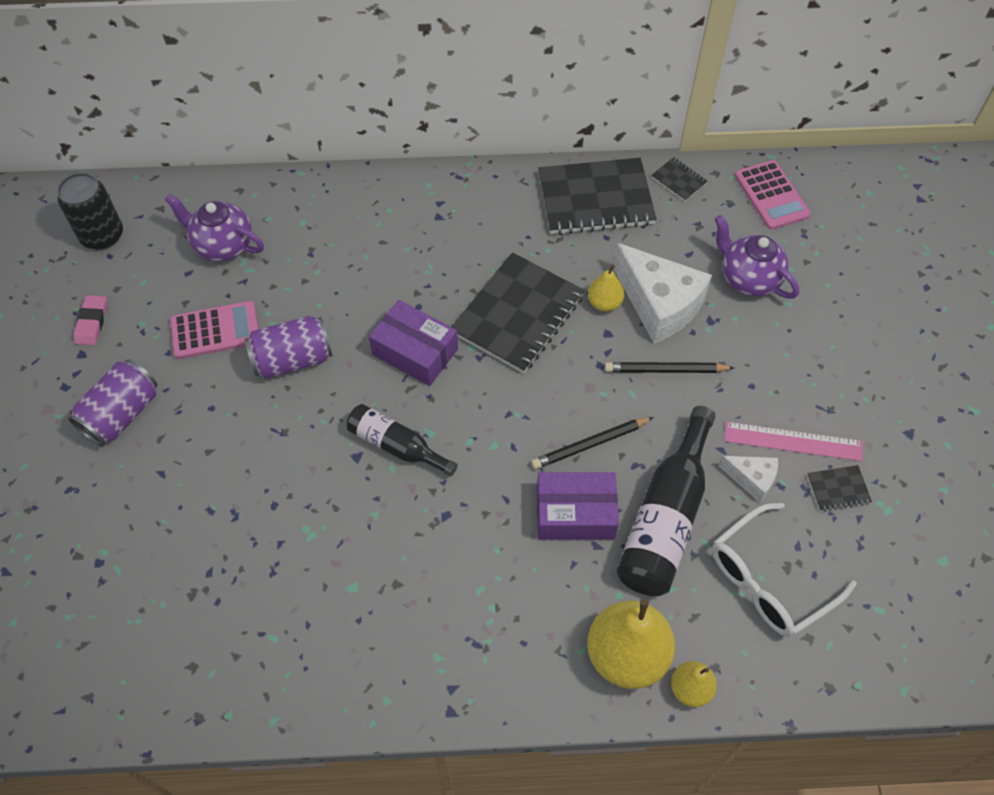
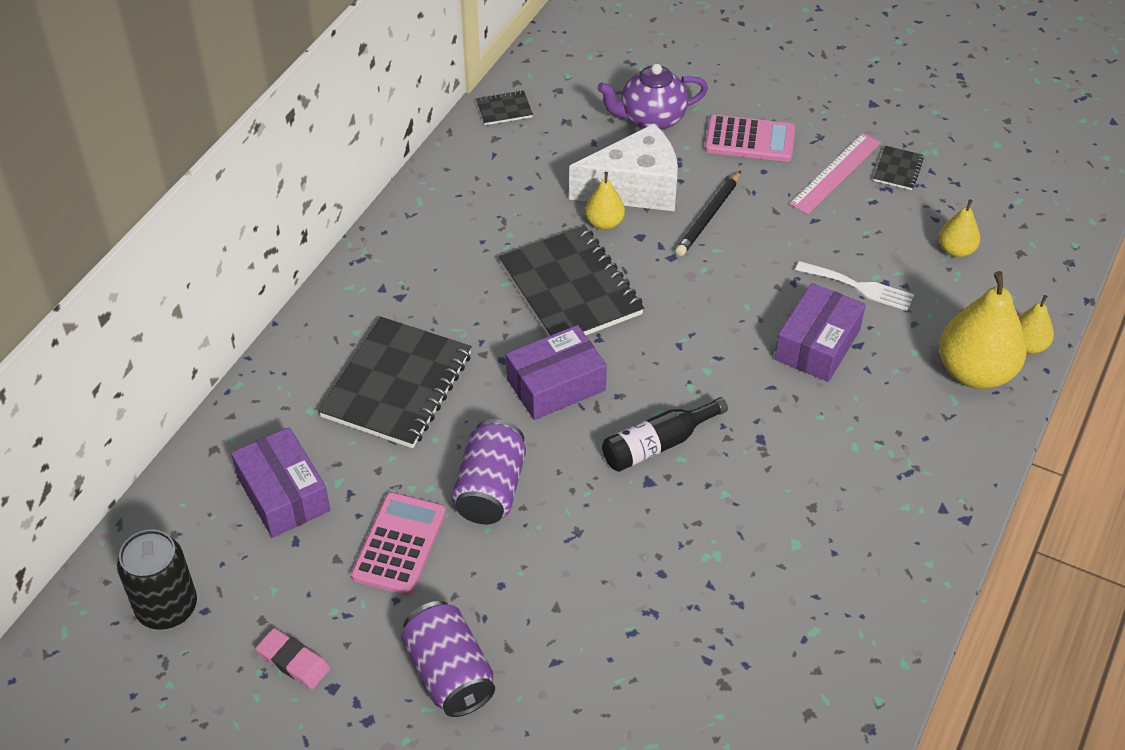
camera: 60 degrees left, 10 degrees down
(223, 246) = (283, 494): purple teapot -> purple box
(589, 444) = (751, 302): black pencil -> none
(595, 199) = (477, 174): black notebook -> black notebook (397, 385)
(665, 518) = (859, 287): black bottle -> white fork
(751, 479) = (856, 215): white cheese -> none
(769, 579) = (956, 250): white glasses -> yellow pear
(771, 195) = (572, 61): pink calculator -> pink calculator (749, 140)

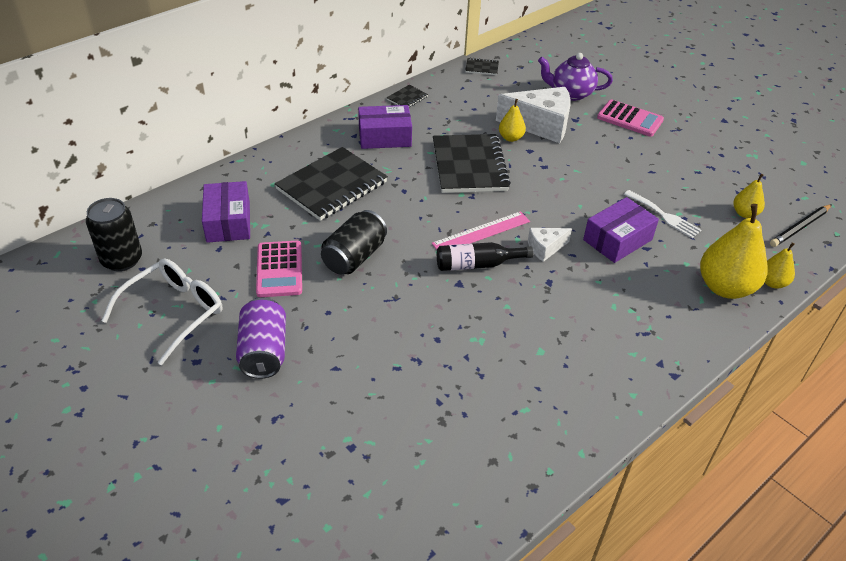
camera: 20 degrees right, 5 degrees down
(293, 661) = (174, 312): pink eraser -> white glasses
(399, 544) = (279, 269): pink calculator -> pink calculator turned 135 degrees clockwise
(490, 489) = (354, 257): purple can -> black can
(556, 385) = (430, 213): purple box -> purple box (385, 137)
(708, 216) = (580, 151): black pencil -> black pencil (799, 227)
(732, 389) = (545, 248): none -> white cheese
(835, 173) = (679, 150): pink ruler -> pink ruler (481, 232)
(898, 169) = (724, 159): black notebook -> black notebook (407, 98)

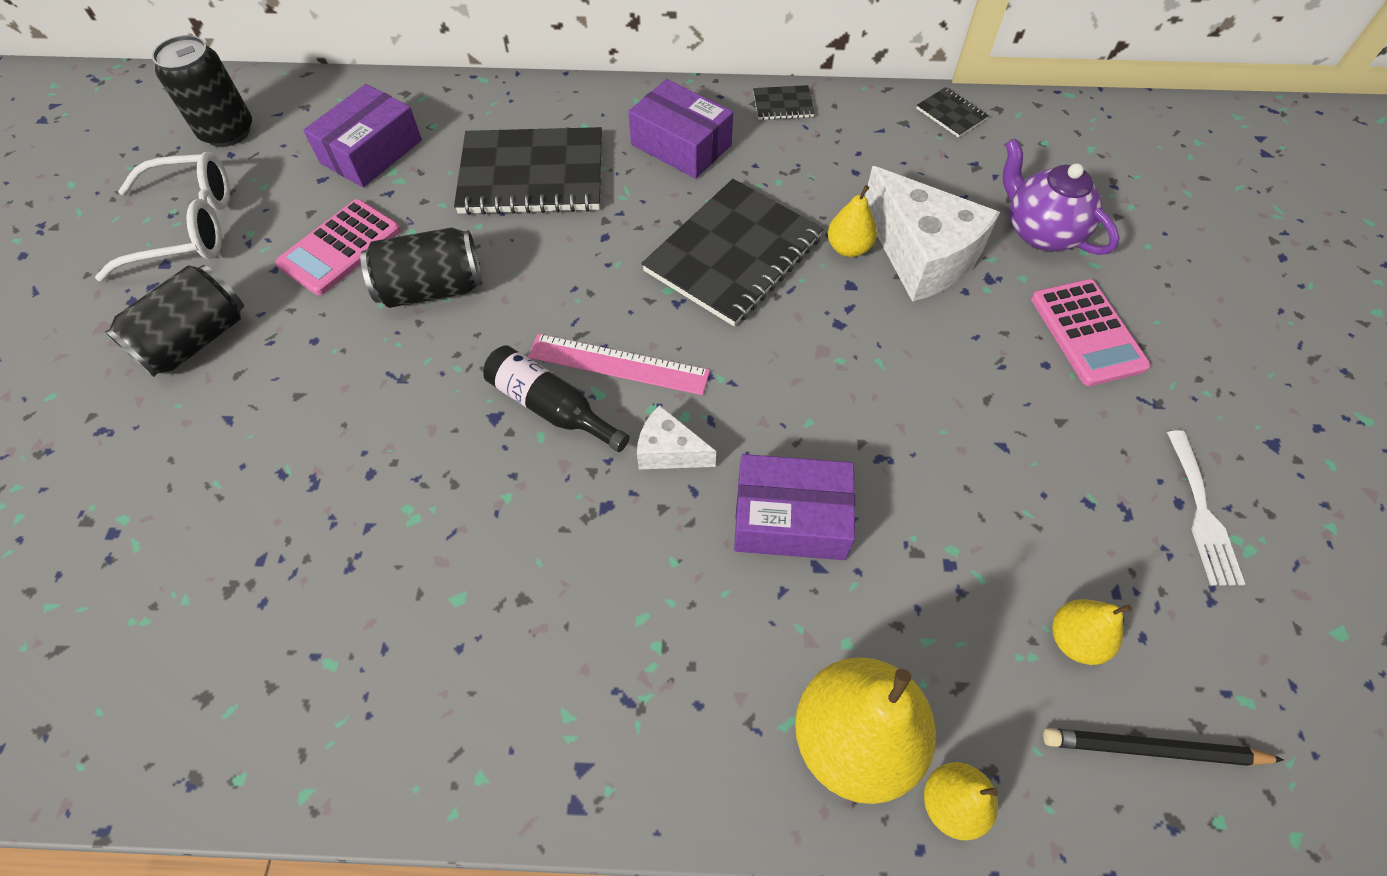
camera: 45 degrees right, 15 degrees up
(264, 352) = (196, 340): purple can -> black can
(664, 216) = (920, 535): white fork -> white fork (1202, 514)

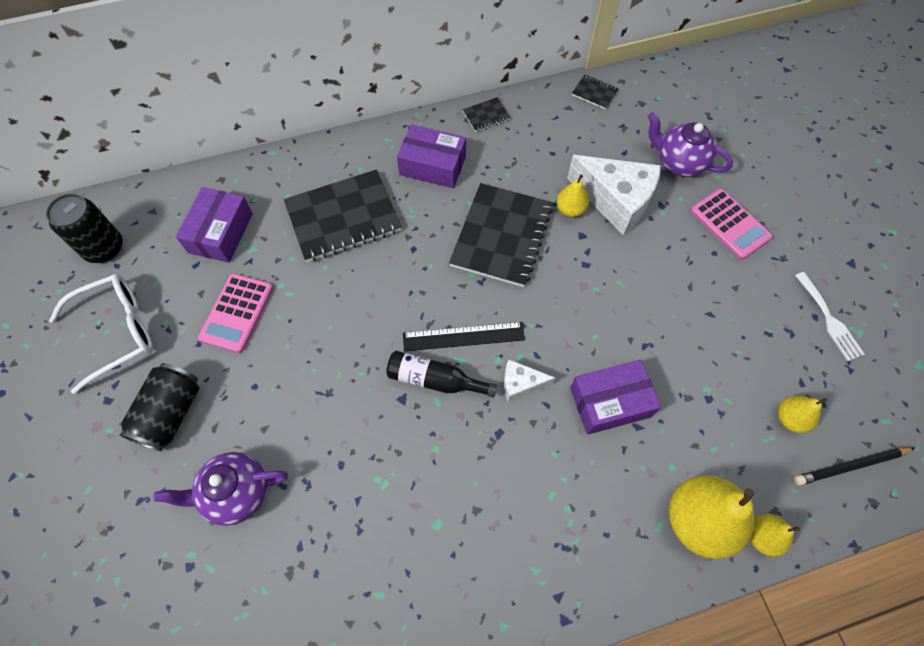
camera: 20 degrees left, 5 degrees up
(219, 463) = (236, 493): none -> purple teapot
(432, 288) = (316, 323): black can -> none
(618, 364) = (463, 336): pink ruler -> black ruler

